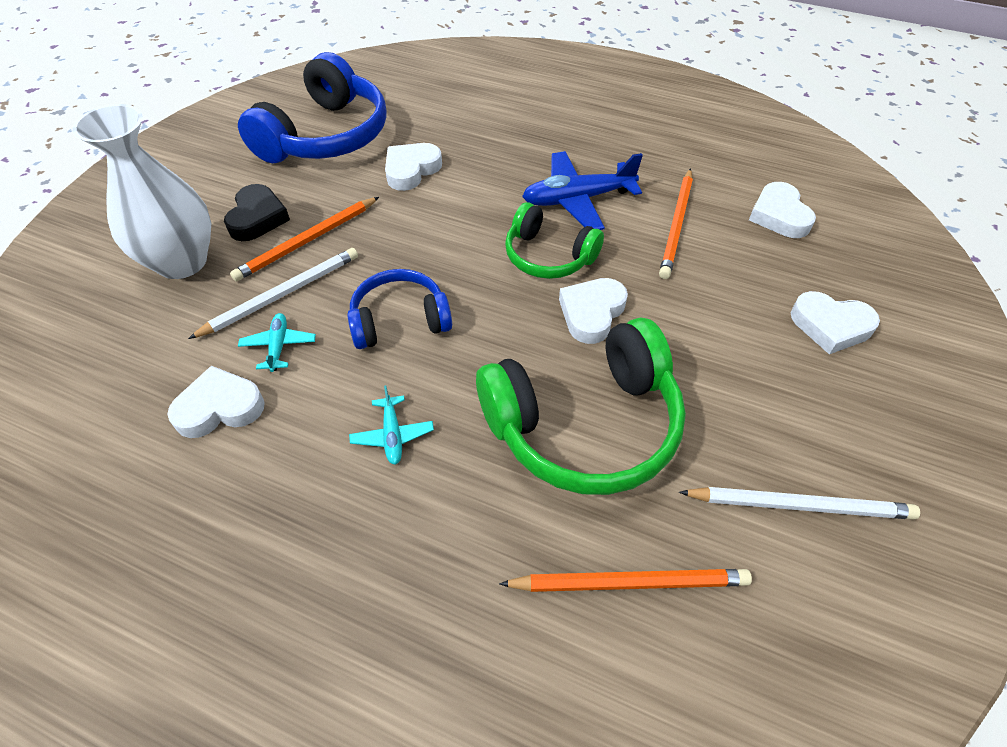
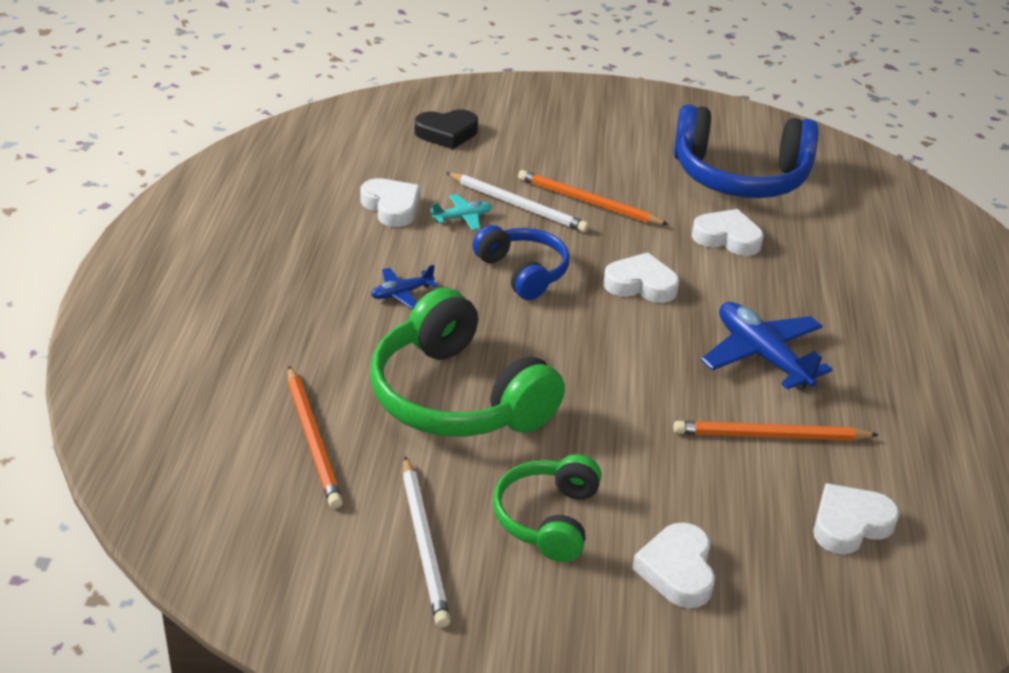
camera: 70 degrees right, 15 degrees down
(182, 262) = (526, 148): white vase -> none
(257, 218) = (600, 169): black heart -> black heart (447, 133)
(392, 435) = (401, 293): turquoise plane -> blue plane
(548, 256) = (659, 347): green headphones -> green headphones (548, 519)
(591, 313) = (595, 386): white heart -> white heart (641, 284)

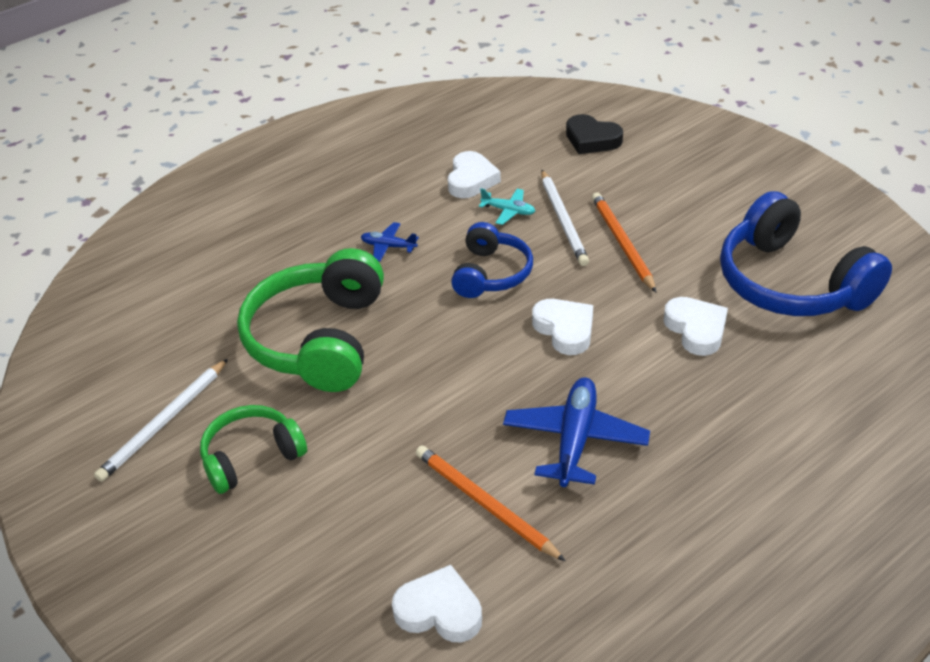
camera: 50 degrees right, 5 degrees up
(313, 440) = (201, 316): orange pencil -> none
(677, 570) = (274, 550): white heart -> none

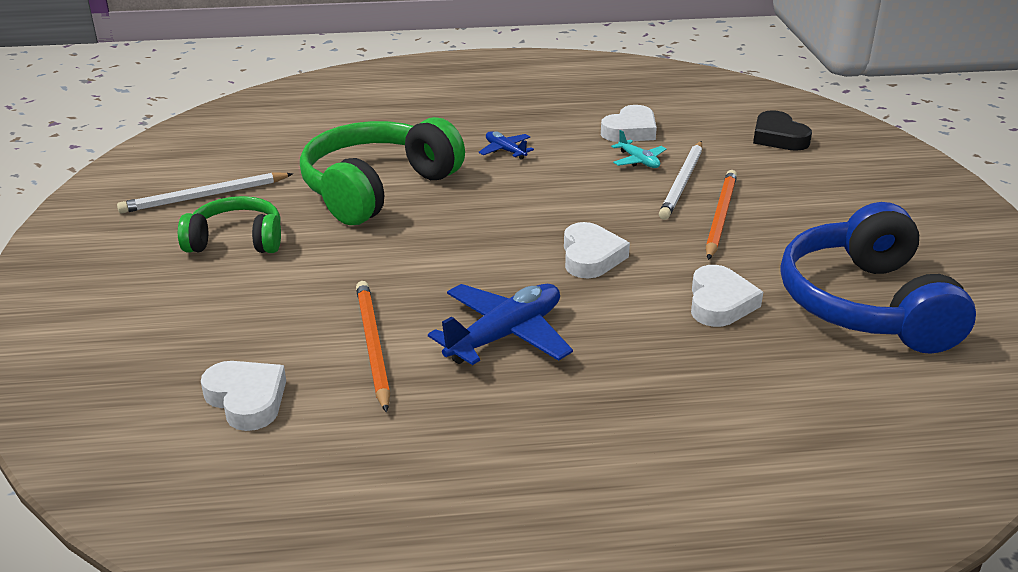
camera: 30 degrees right, 10 degrees down
(491, 274) = (571, 196): blue headphones -> none

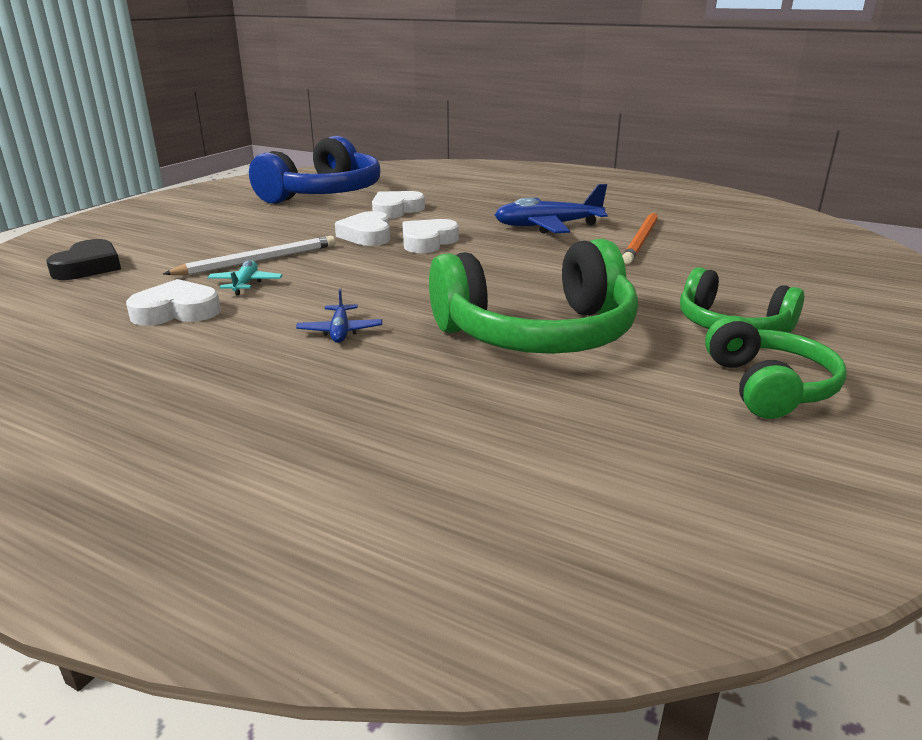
camera: 145 degrees left, 5 degrees down
(204, 196) = (768, 387): white pencil -> green headphones
(247, 400) = (742, 238): white heart -> white heart (367, 235)
(720, 216) = (291, 237): orange pencil -> none

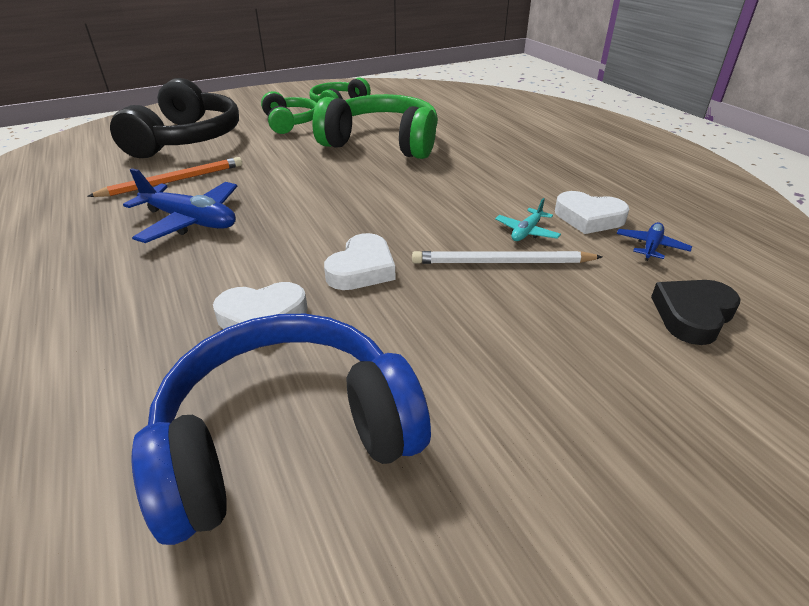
camera: 145 degrees left, 10 degrees up
(340, 331) = (484, 172): blue plane -> blue plane (651, 247)
(427, 242) = (323, 236): white heart -> none
(763, 270) = (187, 139): none -> black headphones

